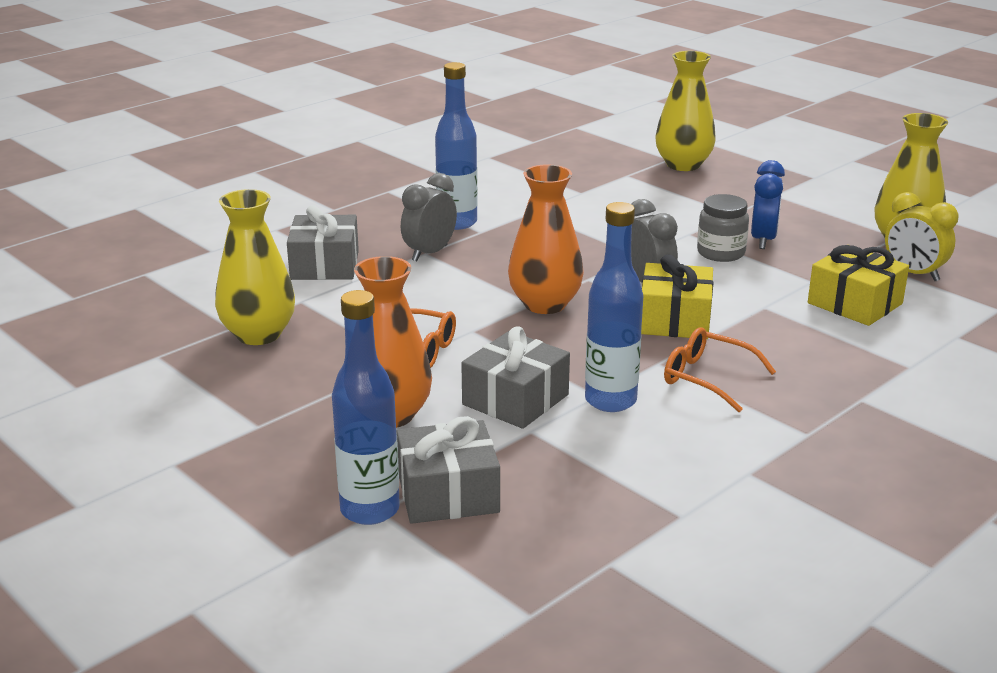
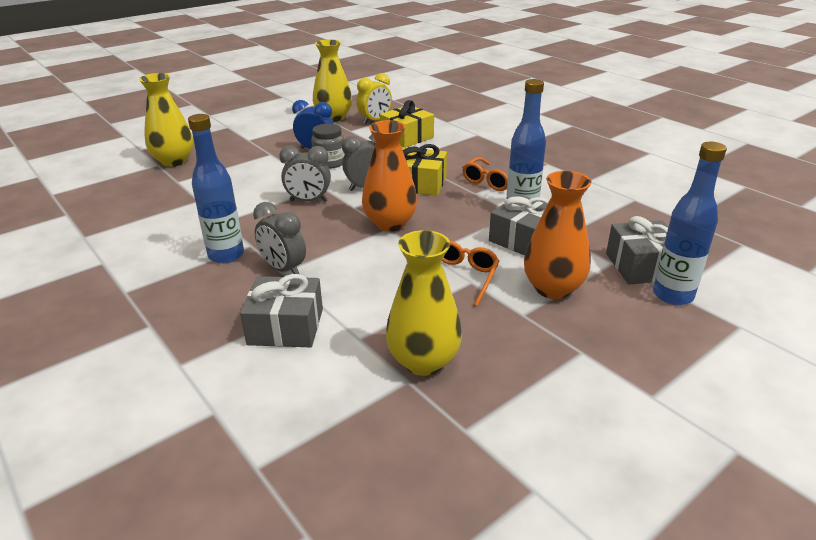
camera: 85 degrees left, 5 degrees up
(596, 250) = (308, 201): none -> grey clock

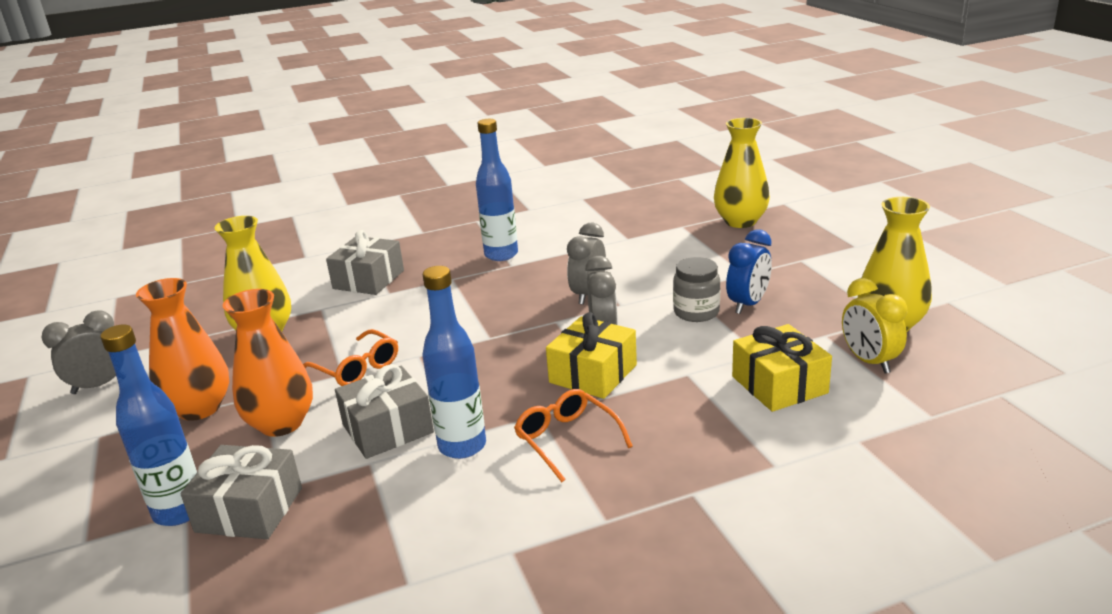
camera: 110 degrees right, 5 degrees down
(283, 269) = (454, 279): grey clock -> grey clock (99, 386)
(390, 224) = (498, 340): orange vase -> orange vase (199, 408)

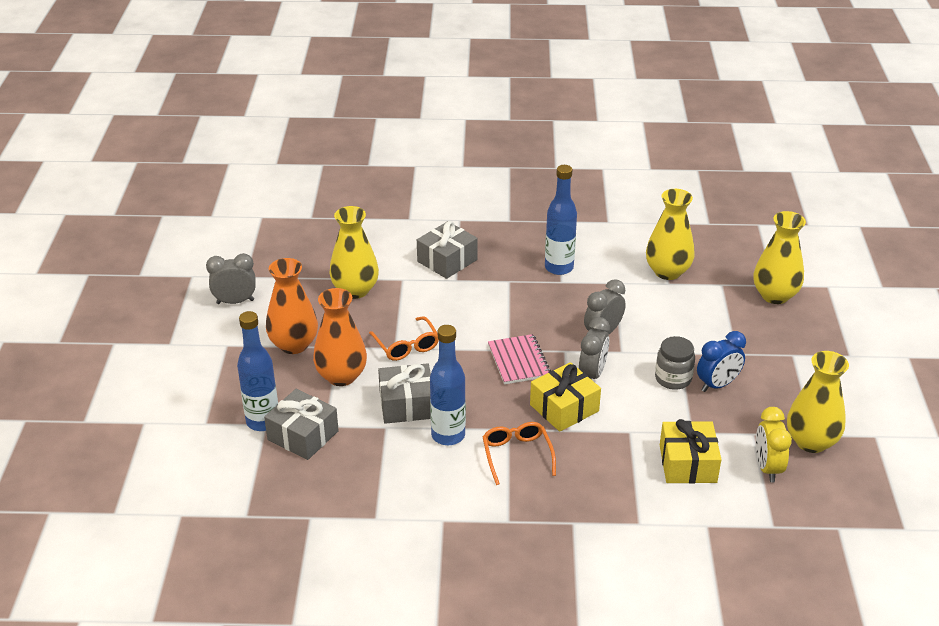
camera: 20 degrees right, 10 degrees up
(508, 345) = (519, 361): none -> pink notebook
(619, 230) = (667, 272): none -> yellow vase

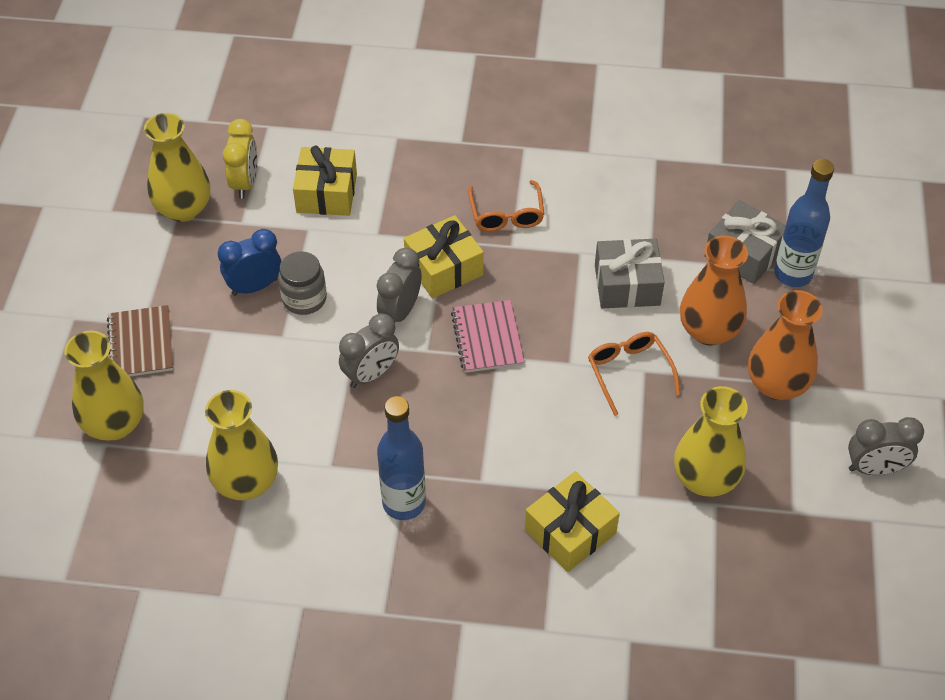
camera: 175 degrees left, 15 degrees up
(447, 260) = (570, 531): grey gift -> yellow gift
(448, 435) = (580, 242): blue bottle -> none
(786, 342) = (141, 344): none -> brown notebook

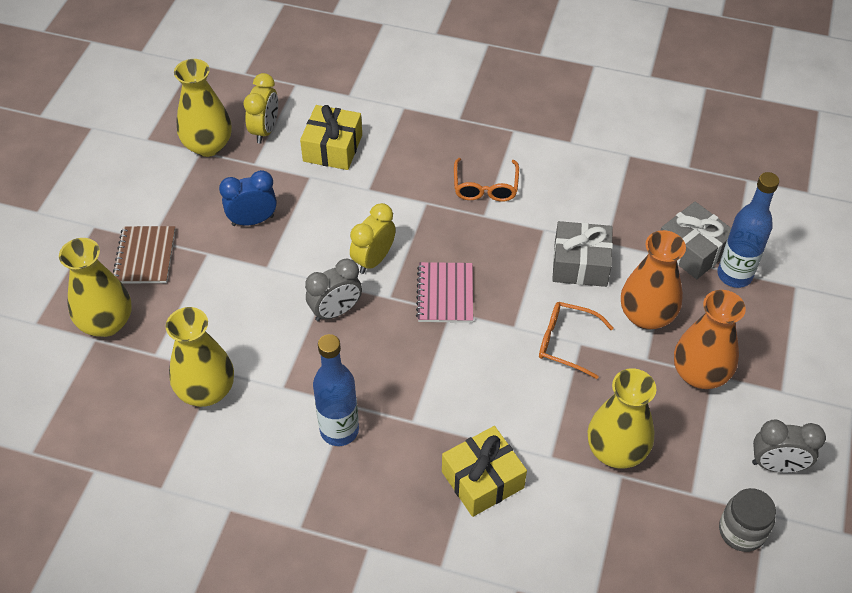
camera: 10 degrees right, 0 degrees up
(304, 299) = (293, 237): grey jar -> grey jar (741, 531)
(400, 312) = (373, 260): grey clock -> yellow clock
(444, 268) = (420, 227): yellow gift -> none
(629, 372) = (566, 342): orange glasses -> orange glasses turned 60 degrees counterclockwise

